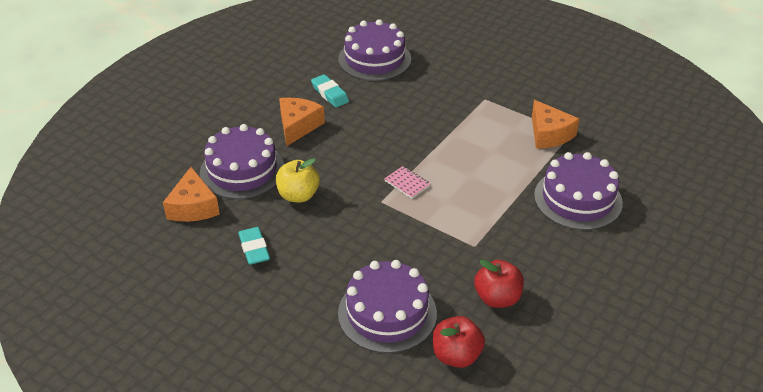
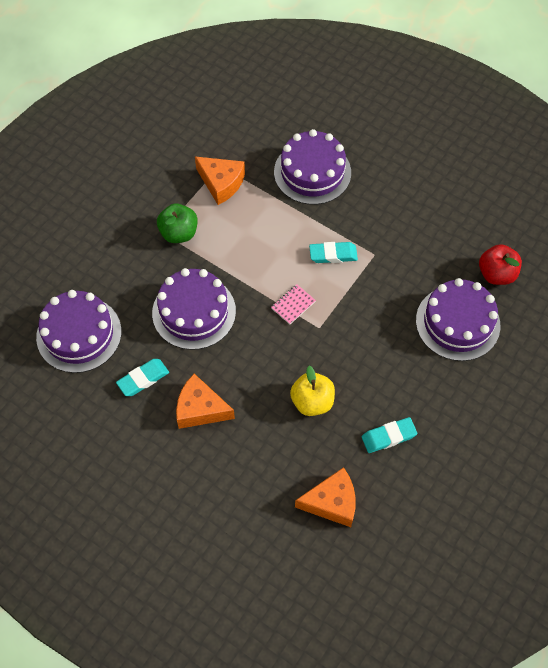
camera: 90 degrees left, 20 degrees up
(242, 170) = (273, 460): purple cake -> purple cake (194, 312)
(470, 213) = (333, 255): none -> turquoise eraser
(484, 109) = (179, 233): none -> green apple
(497, 298) = (433, 242): red apple -> none
(549, 134) = (221, 183): orange cheese -> orange cheese turned 60 degrees clockwise

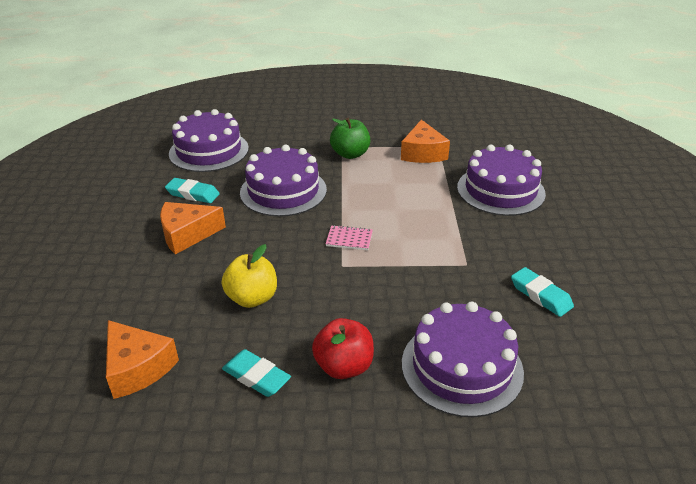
camera: 55 degrees right, 25 degrees down
(200, 409) = (187, 234): orange cheese -> orange cheese turned 90 degrees counterclockwise
(333, 255) = (432, 239): turquoise eraser -> turquoise eraser (540, 295)
(496, 274) = (566, 371): red apple -> red apple (344, 366)

